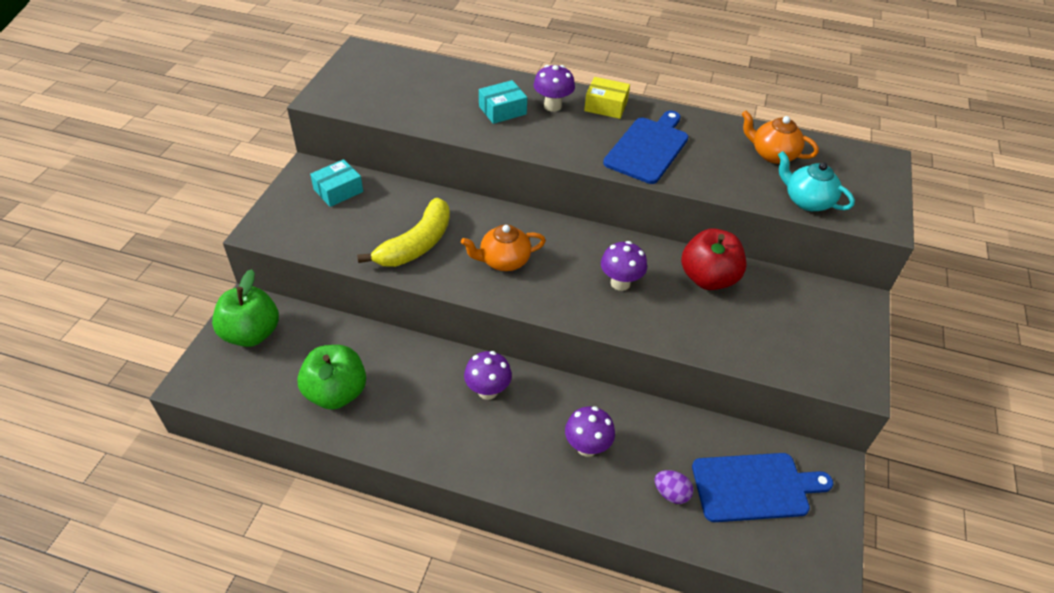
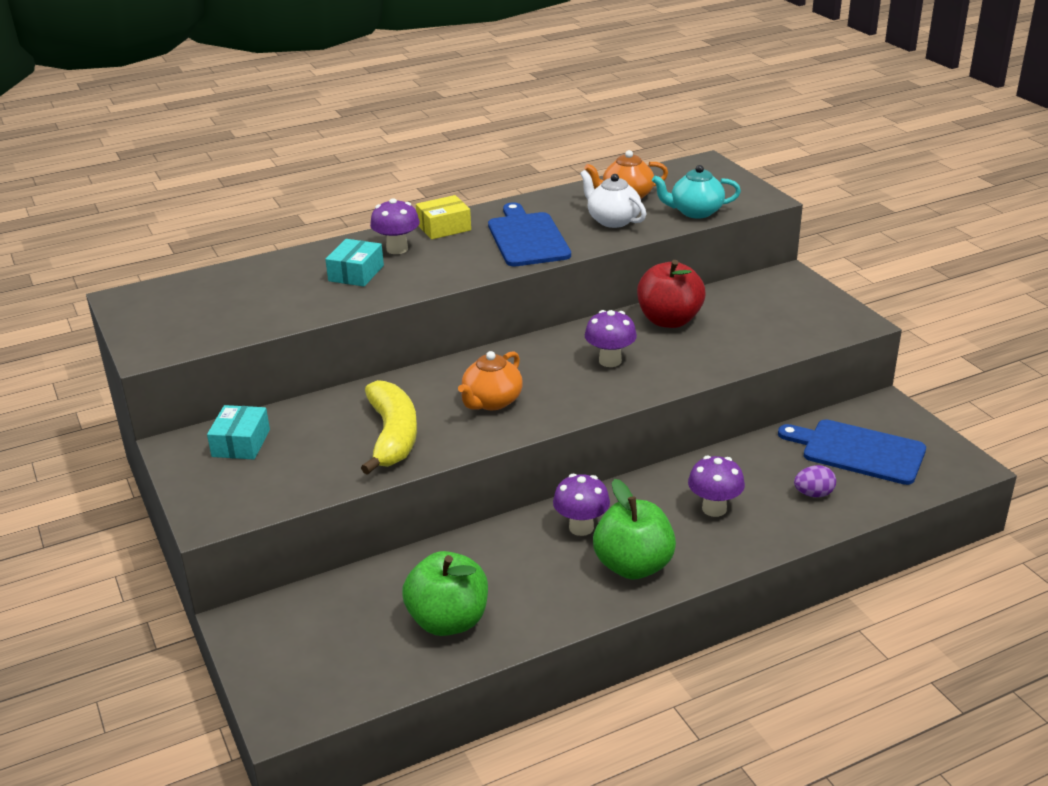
camera: 40 degrees left, 15 degrees down
(251, 333) = (284, 639): green apple -> green apple (633, 566)
(730, 170) = (612, 220): none -> white teapot
(754, 487) = (858, 451): blue cutting board -> blue cutting board turned 105 degrees counterclockwise

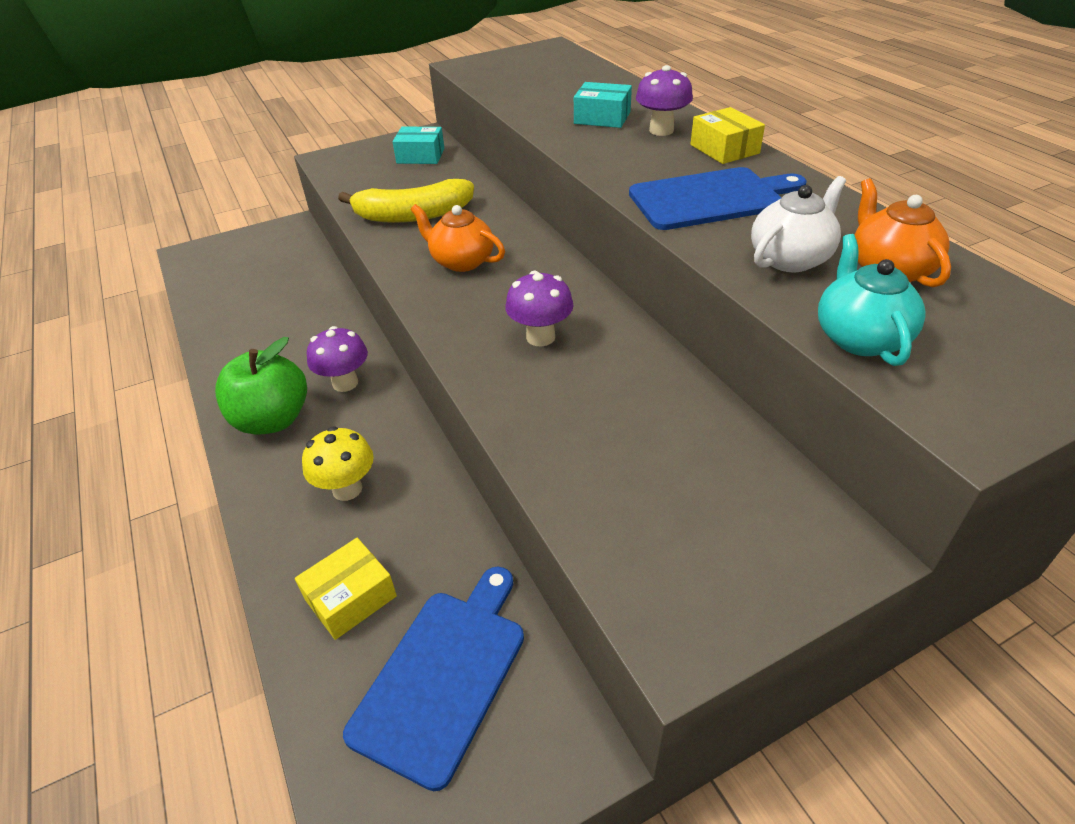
camera: 90 degrees right, 10 degrees up
(448, 621) = (248, 313): green apple -> none
(669, 320) = (651, 389): red apple -> none
(714, 509) = (347, 489): purple mushroom -> yellow mushroom
(813, 494) = (350, 598): purple egg -> yellow box

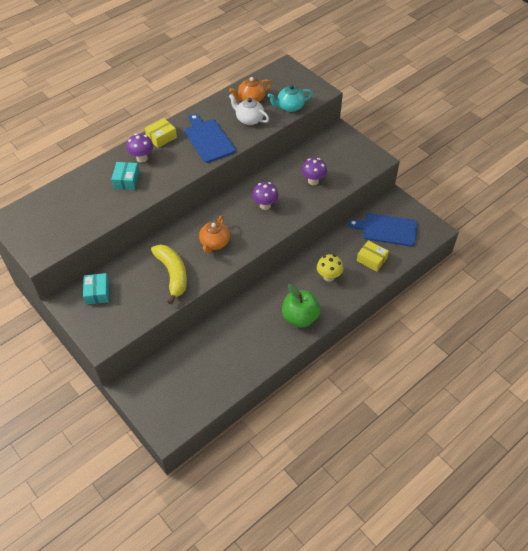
camera: 105 degrees left, 10 degrees up
(345, 383) = (270, 299): purple mushroom -> purple mushroom (313, 181)

